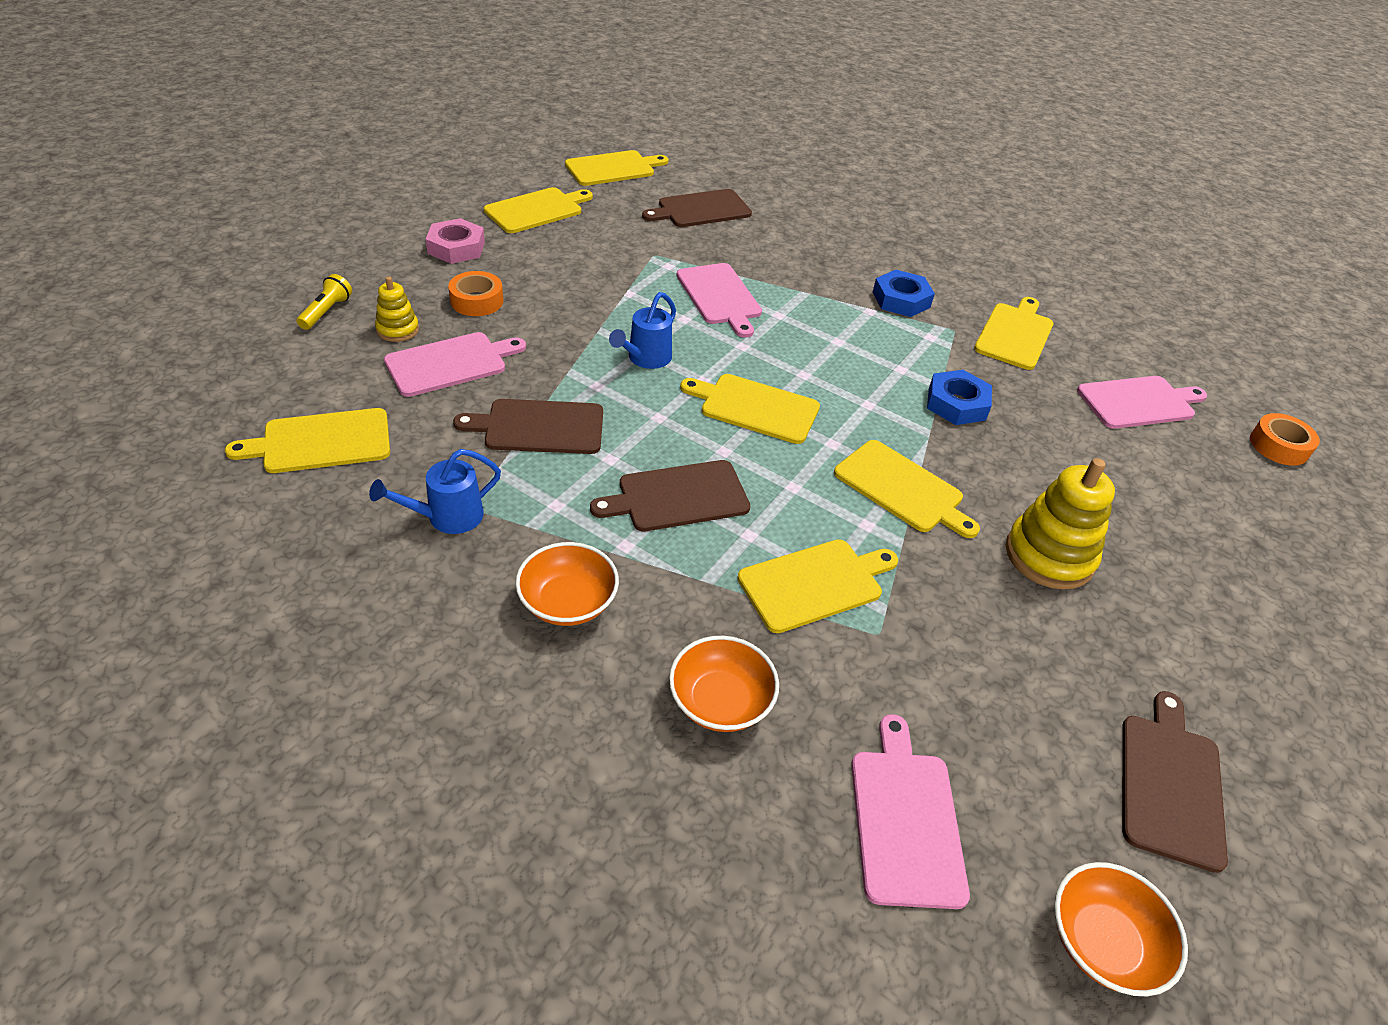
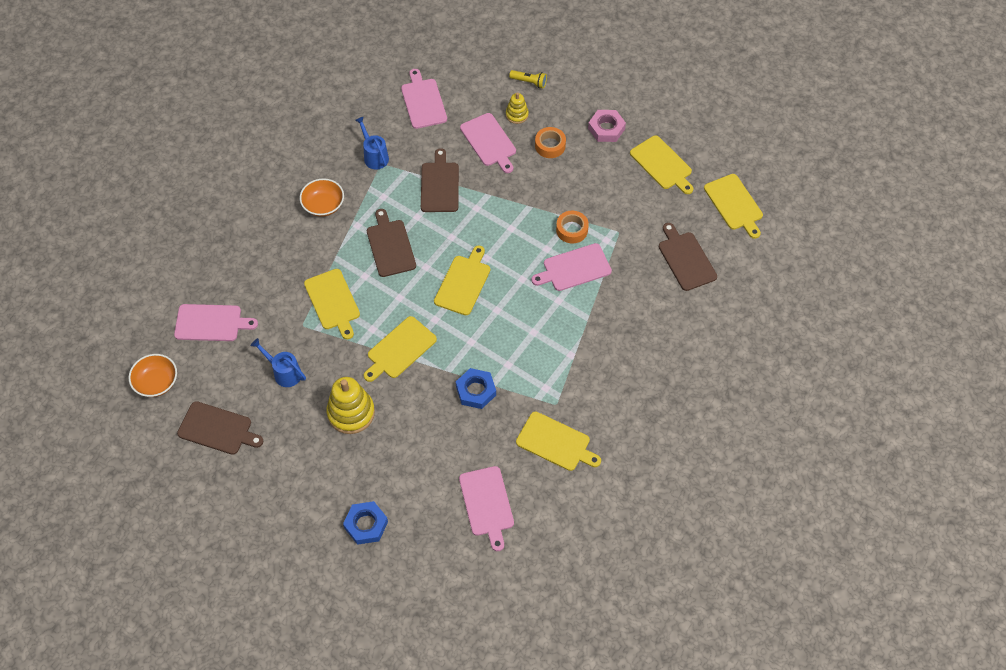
camera: 95 degrees right, 15 degrees up
(321, 442) = (423, 101): yellow cutting board -> pink cutting board
(645, 359) = (503, 229): blue watering can -> blue watering can (284, 372)
(720, 701) = (269, 261): orange bowl -> none
(901, 299) = (588, 376): blue nut -> blue nut (366, 525)
(1279, 446) = (448, 581): orange tape -> orange tape (572, 230)

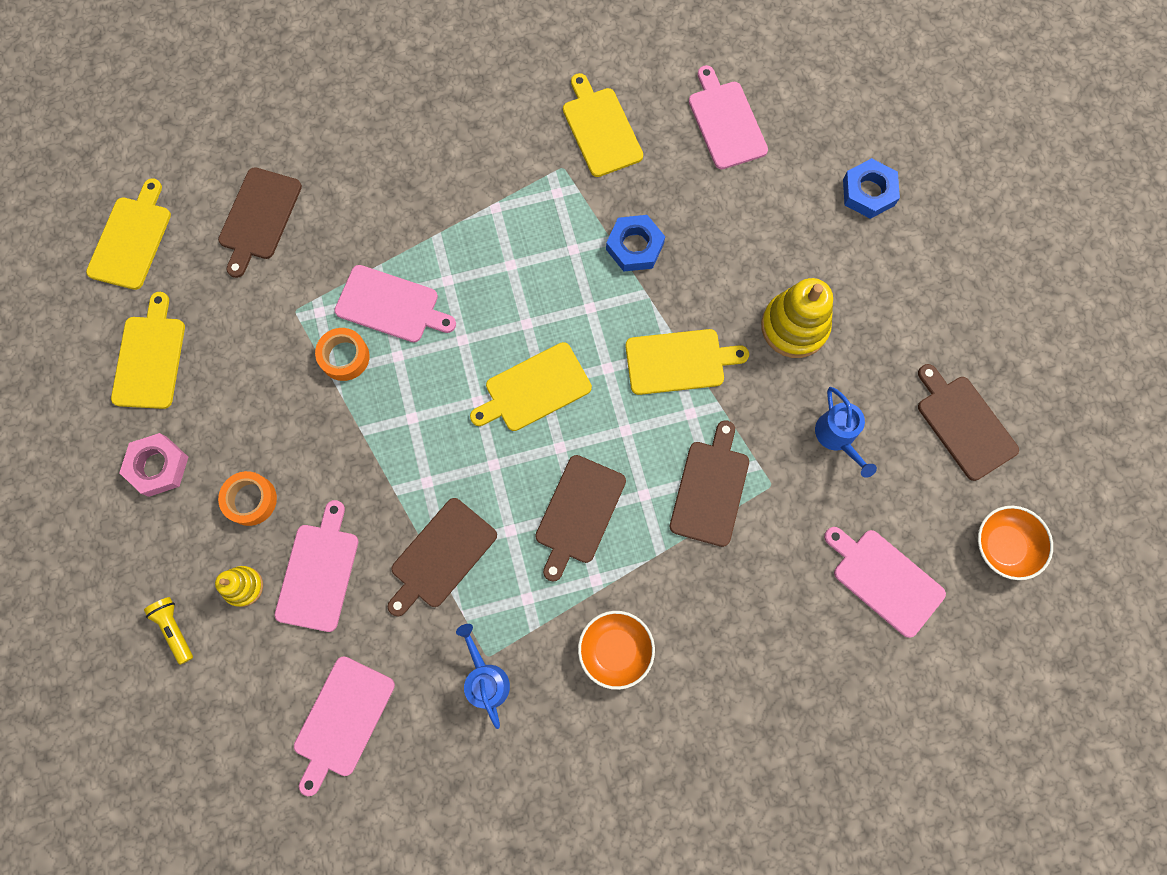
camera: 140 degrees left, 15 degrees up
(333, 302) = (710, 489): yellow cutting board -> brown cutting board
(374, 156) = (485, 678): blue watering can -> blue watering can turned 150 degrees clockwise
(487, 504) = (726, 122): pink cutting board -> pink cutting board turned 45 degrees counterclockwise

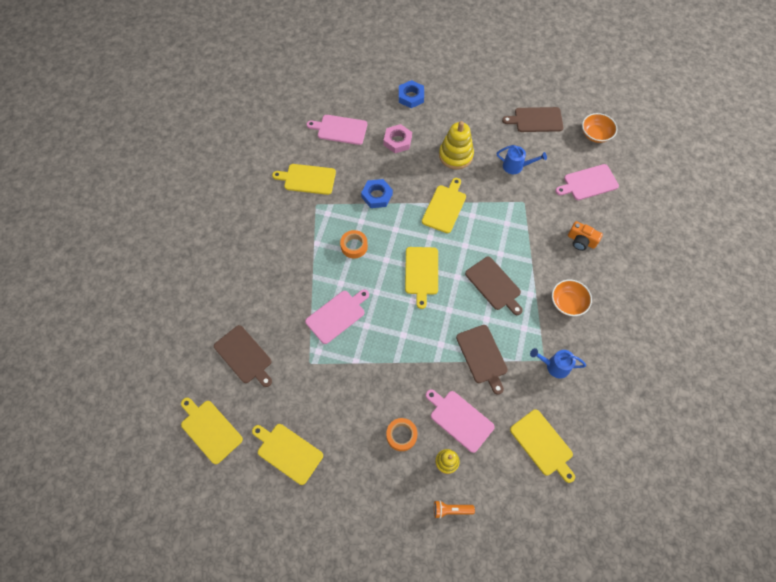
camera: 60 degrees left, 10 degrees down
(158, 466) = (354, 477): pink nut -> pink nut (397, 141)
(175, 629) = (451, 510): yellow flashlight -> orange flashlight
(342, 720) = (542, 444): pink cutting board -> yellow cutting board
(344, 357) = (351, 351): orange tape -> orange tape (354, 246)
(710, 489) = (512, 226): brown cutting board -> none
(752, 620) = (581, 241): none -> orange camera

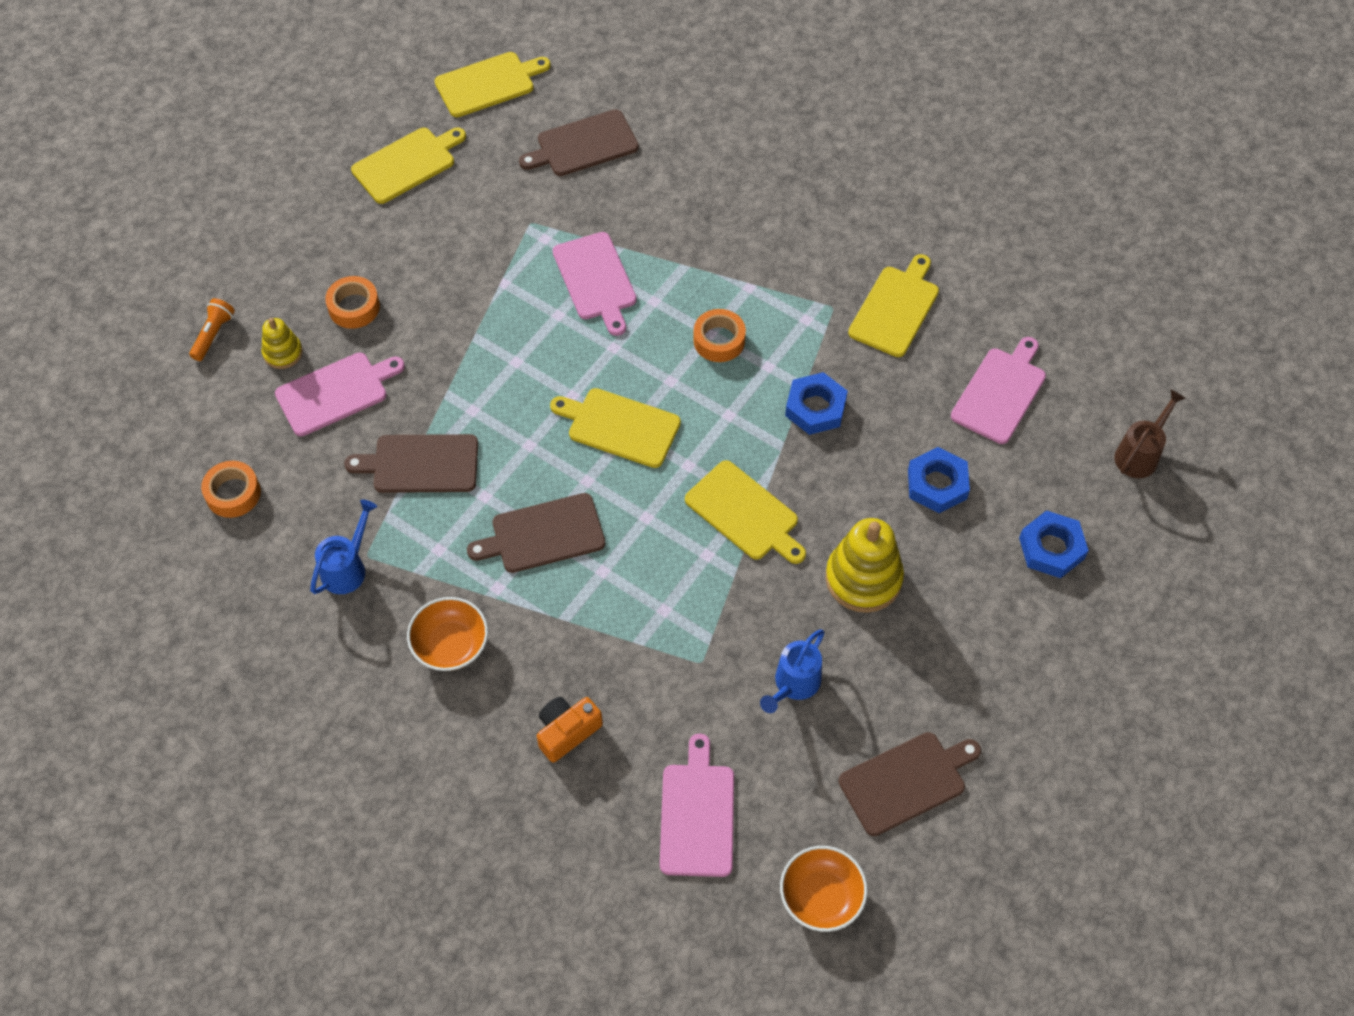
camera: 110 degrees right, 5 degrees down
(352, 77) = (1140, 454): none -> brown watering can
(397, 141) = (937, 484): pink nut -> blue nut
(536, 120) = (906, 781): brown cutting board -> brown cutting board turned 45 degrees clockwise
(542, 444) = (233, 493): yellow cutting board -> orange tape

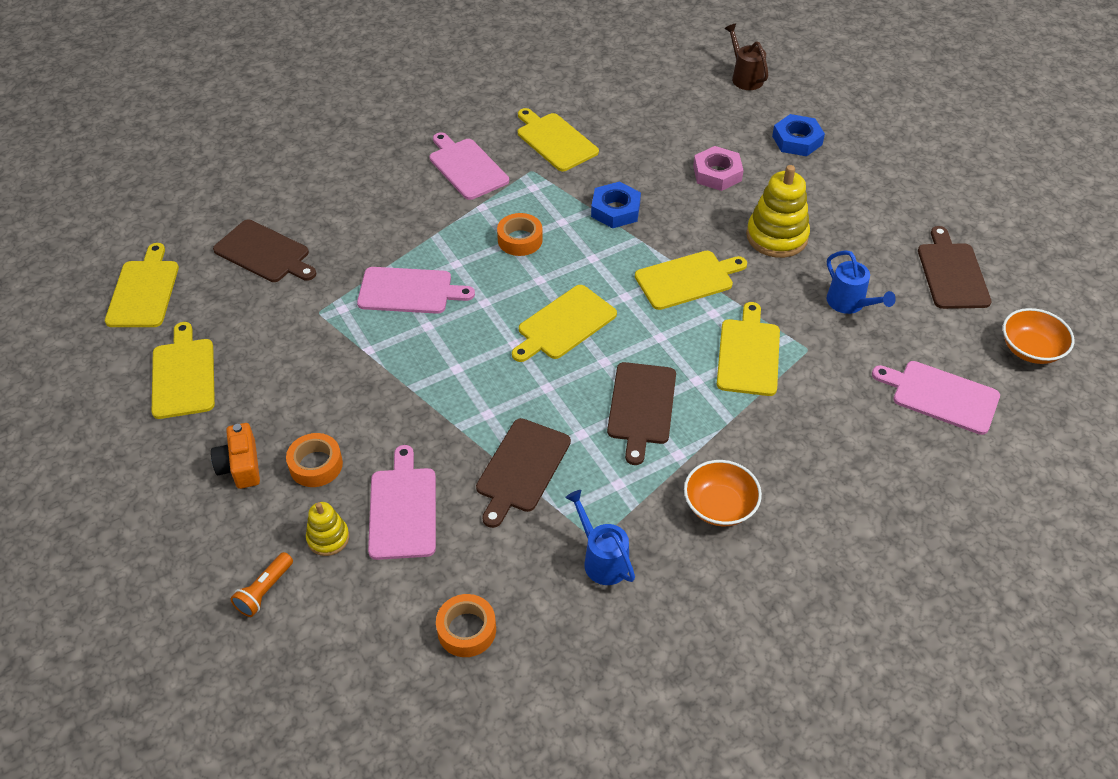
camera: 65 degrees left, 10 degrees down
(213, 334) = (264, 591): orange flashlight -> orange flashlight turned 105 degrees counterclockwise
(567, 732) = (837, 453): orange camera -> orange camera (240, 466)
(583, 145) = (264, 253): brown cutting board -> brown cutting board turned 60 degrees counterclockwise
(664, 607) = (748, 354): none -> yellow cutting board
(937, 484) = (717, 173): blue nut -> pink nut
(1000, 392) = (659, 118): pink cutting board -> pink cutting board (467, 167)

